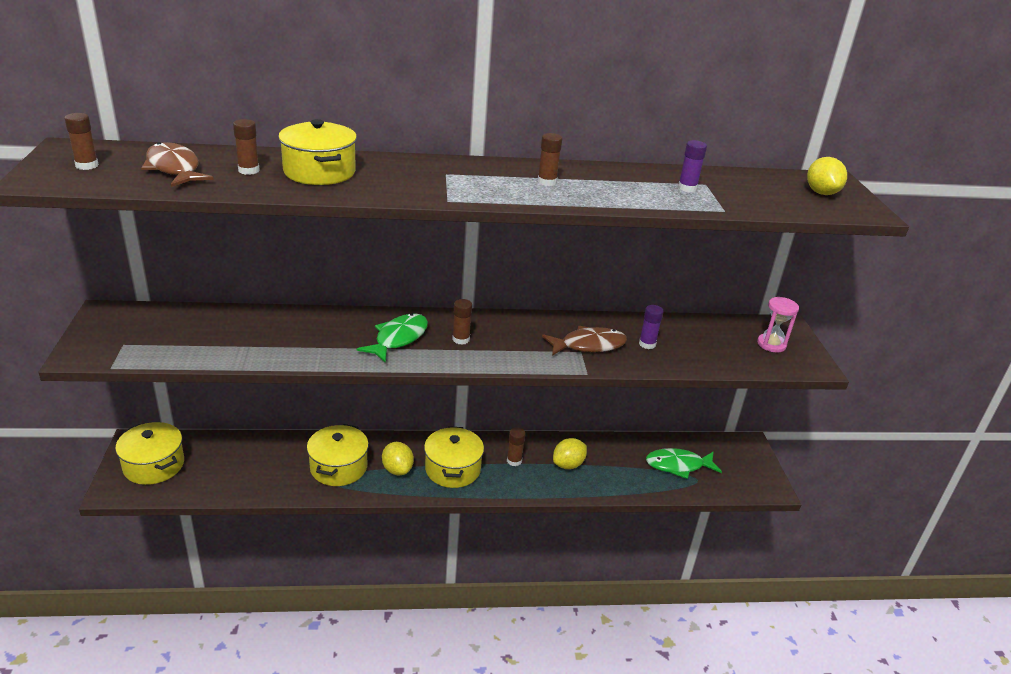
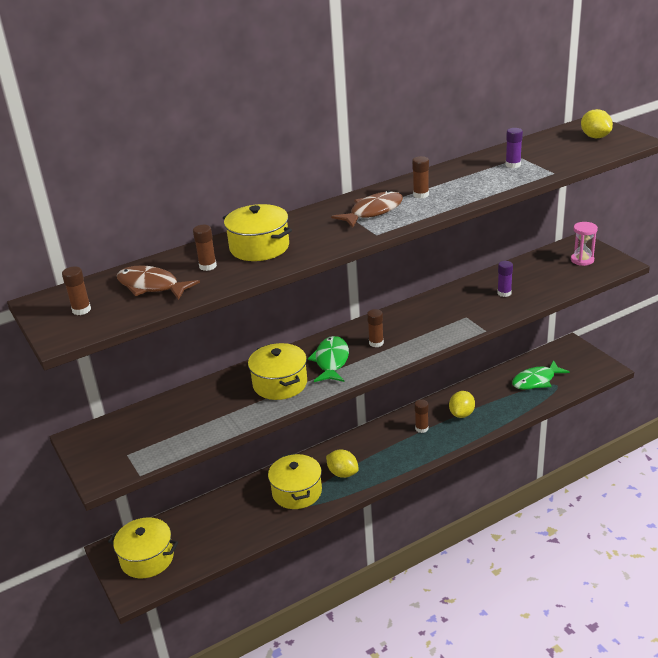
camera: 20 degrees left, 0 degrees up
(452, 469) = (383, 454): yellow pot -> yellow pot (280, 384)
(588, 345) = (467, 310): brown fish -> brown fish (373, 212)

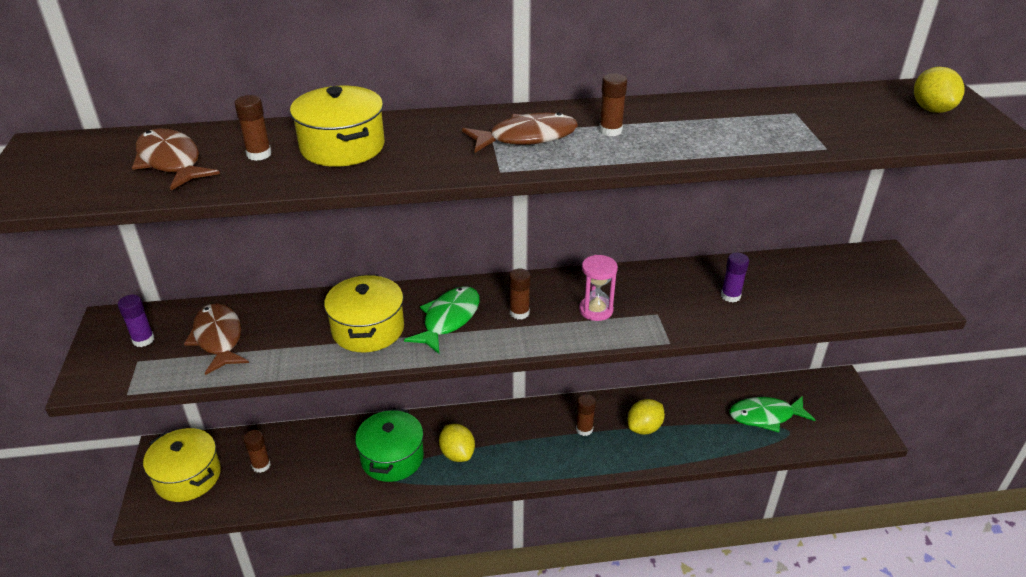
camera: 20 degrees right, 5 degrees up
(81, 310) = (67, 169): brown glue stick -> brown glue stick (261, 465)
(175, 422) = (218, 338): none -> brown fish
(297, 492) = (392, 458): yellow pot -> green pot
(513, 165) = (775, 120): purple glue stick -> purple glue stick (143, 340)
(582, 260) = (870, 281): pink hourglass -> pink hourglass (596, 310)

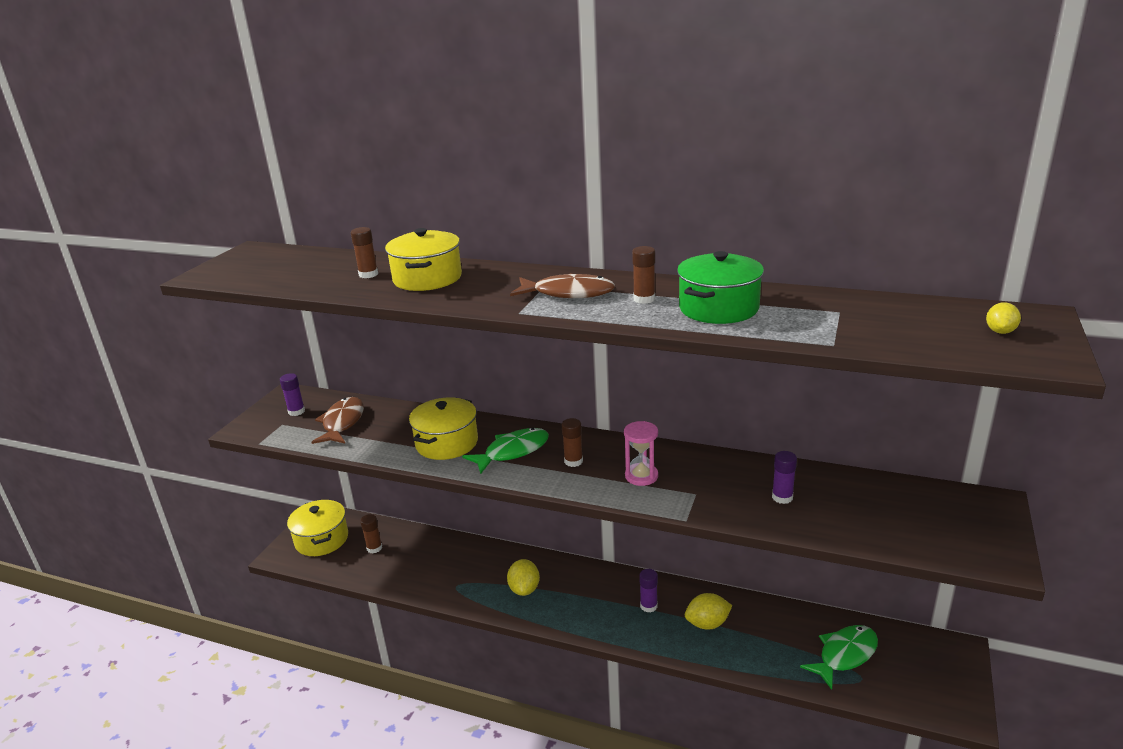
camera: 30 degrees right, 10 degrees down
(171, 162) = (311, 270): brown fish -> none
(392, 458) = (471, 575): green pot -> green pot (718, 308)
(584, 429) = (648, 606): brown glue stick -> purple glue stick
(765, 416) = (844, 655): green fish -> green fish turned 120 degrees clockwise
(931, 109) = (1000, 331): yellow lemon -> yellow lemon, size x0.63

